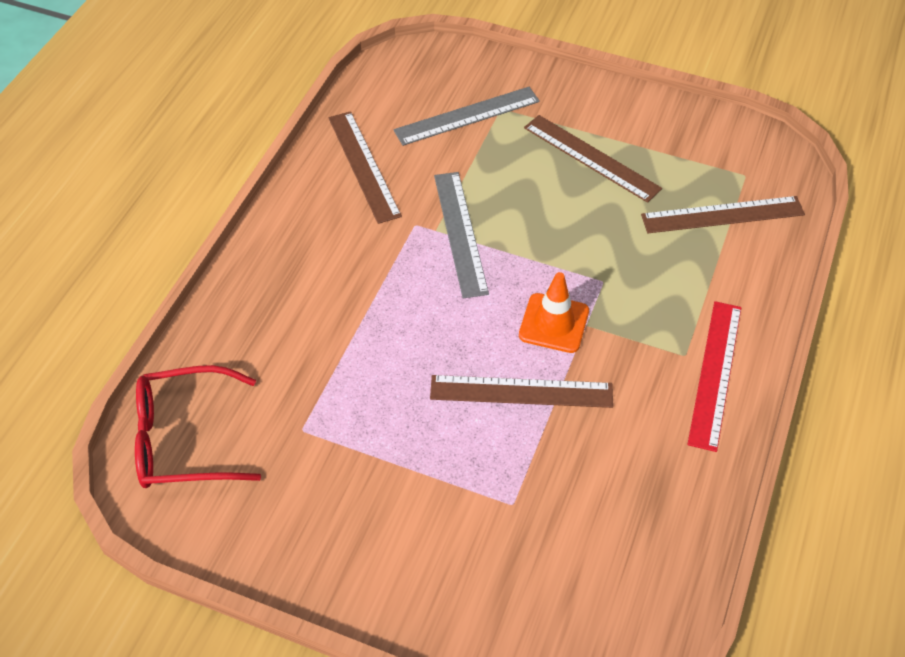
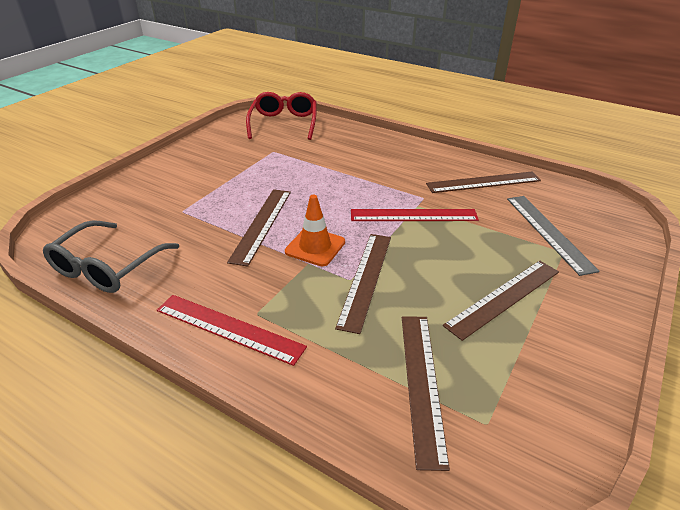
camera: 100 degrees right, 15 degrees down
(460, 233) = (413, 215): grey ruler -> red ruler
(598, 267) = (365, 279): none -> brown ruler
(663, 544) = (107, 267): none -> grey glasses

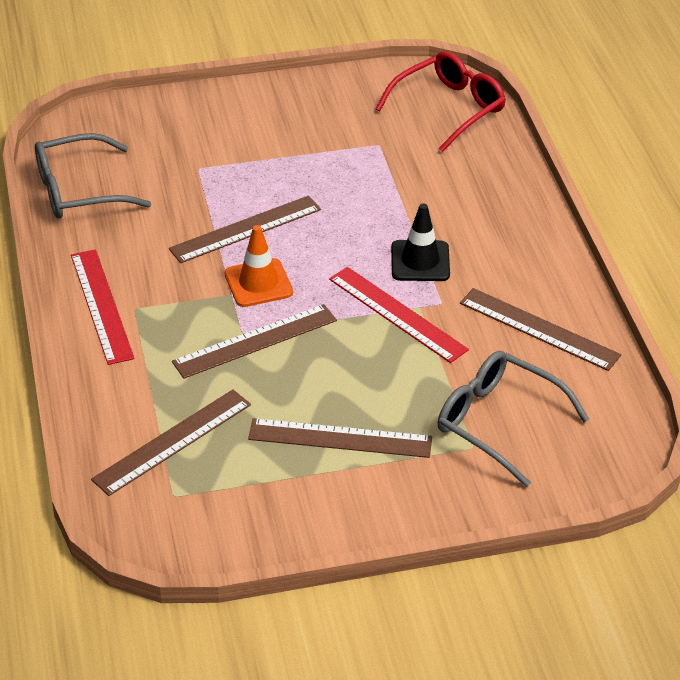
camera: 45 degrees right, 5 degrees up
(381, 186) = (420, 261): none -> black traffic cone
(548, 232) = (498, 422): grey ruler -> grey glasses

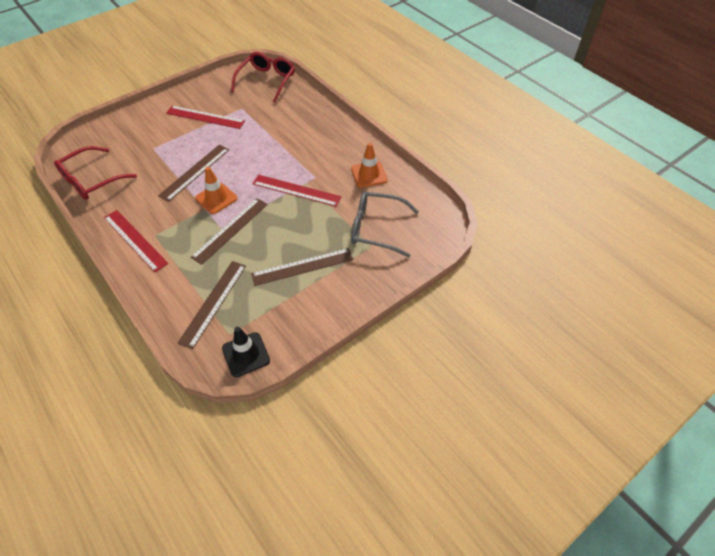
camera: 25 degrees left, 10 degrees up
(78, 190) = (91, 180): grey glasses -> red glasses
(309, 142) = (205, 117): none -> red ruler
(420, 261) = (293, 160): black traffic cone -> black traffic cone (246, 354)
(539, 329) = (369, 174): brown ruler -> orange traffic cone

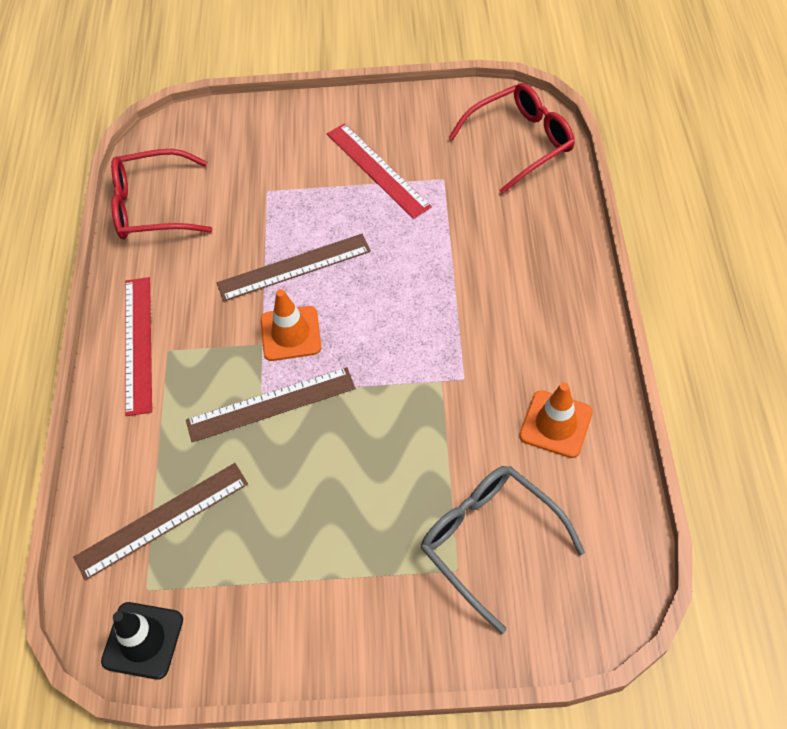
camera: 40 degrees right, 5 degrees up
(296, 190) = (416, 387): red ruler -> none
(302, 267) = (325, 539): brown ruler -> none

